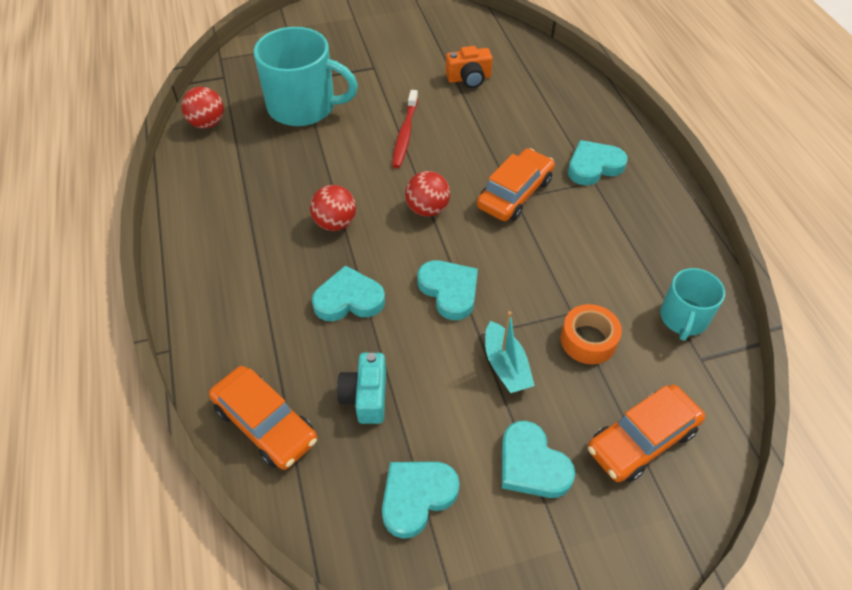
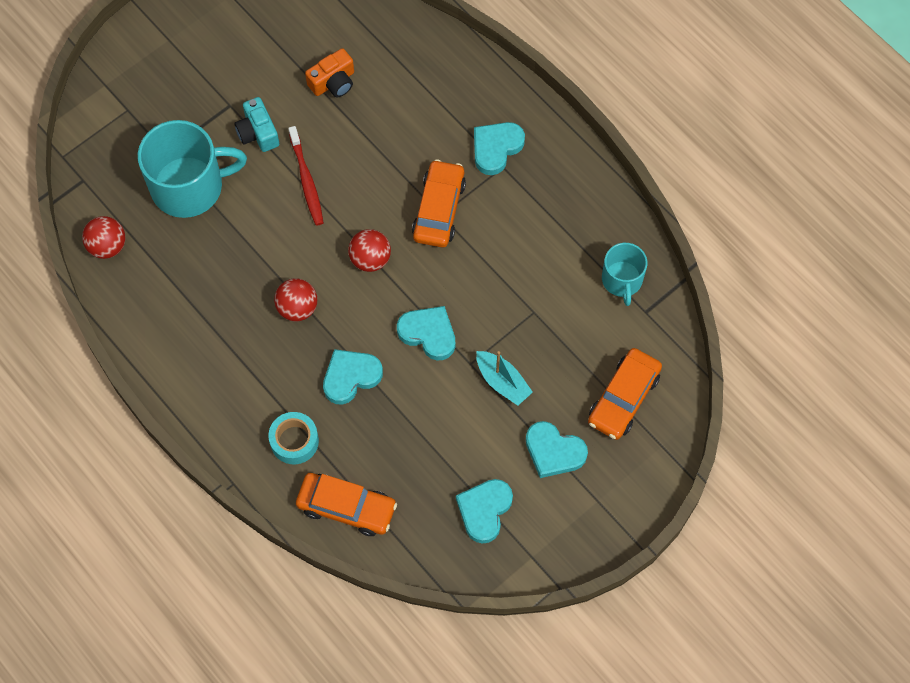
camera: 25 degrees left, 15 degrees up
(256, 335) = (294, 441): none -> turquoise tape
(366, 396) = (409, 453): turquoise camera -> turquoise camera (258, 133)
(588, 340) = (556, 332): orange tape -> none

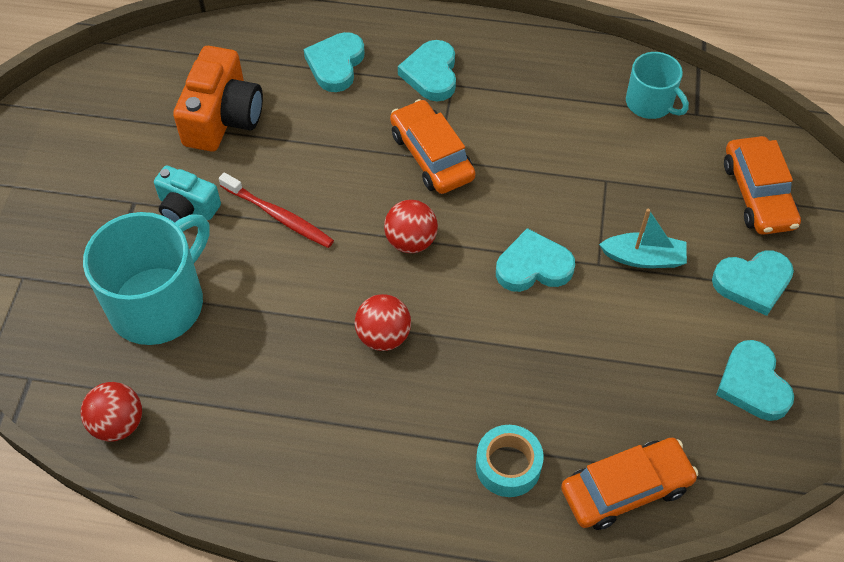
camera: 40 degrees left, 10 degrees down
(333, 82) = (223, 117): orange camera -> orange camera, size x1.62
(350, 377) = (501, 360): turquoise heart -> turquoise heart (336, 65)

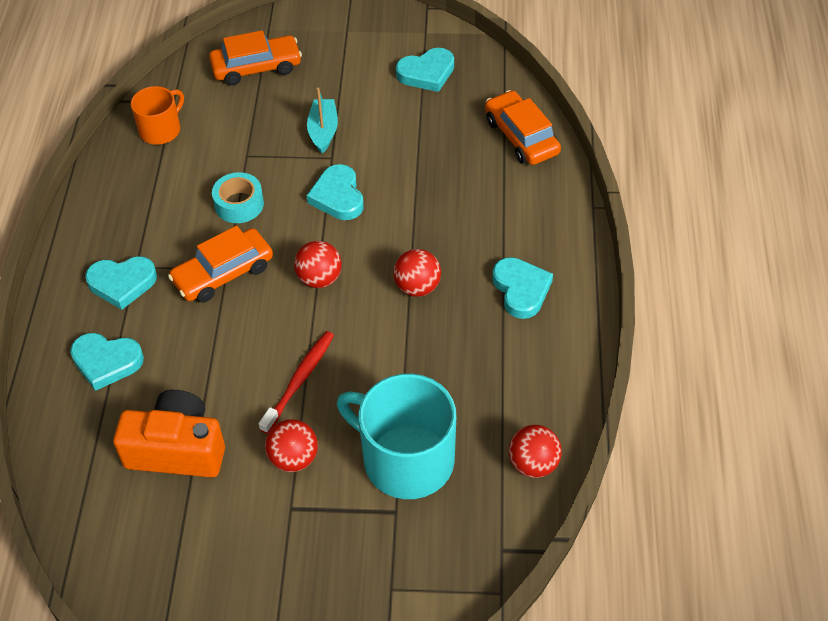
camera: 95 degrees left, 5 degrees down
(187, 207) = (294, 458): turquoise camera -> red ball
(508, 466) = (517, 200): turquoise tape -> turquoise tape (239, 204)
(650, 103) = (161, 130): turquoise mug -> orange mug
(752, 283) = (340, 72): turquoise heart -> turquoise heart (521, 290)

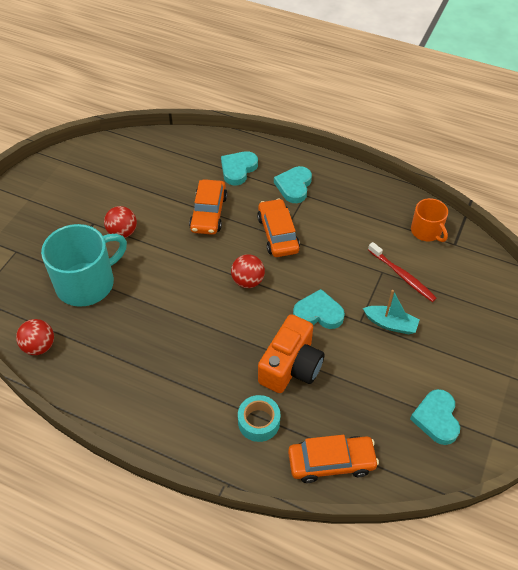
camera: 110 degrees right, 0 degrees up
(177, 449) = (161, 186): orange camera -> orange camera (291, 366)
(239, 204) = (335, 256): turquoise tape -> turquoise tape (259, 422)
(256, 67) = (479, 302): orange car -> orange car (208, 213)
(299, 380) = (174, 249): red toothbrush -> red toothbrush (402, 276)
(417, 287) = (212, 333): red ball -> none
(521, 290) = (175, 396): turquoise heart -> none

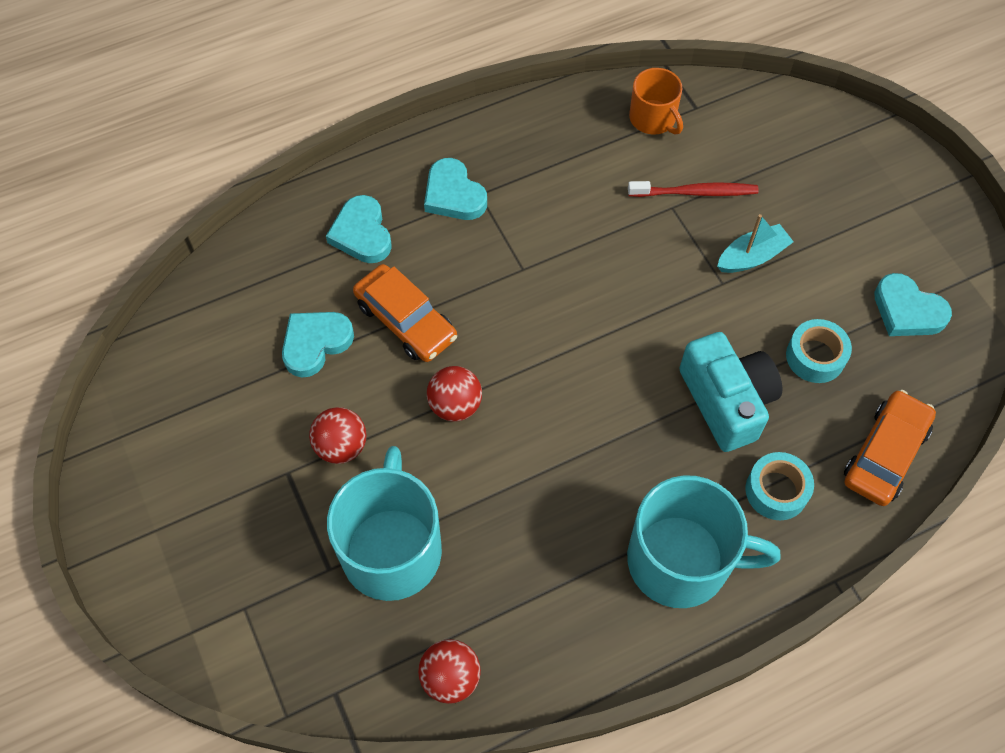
camera: 50 degrees left, 10 degrees up
(179, 403) = (681, 560): none -> turquoise mug
(248, 281) = (560, 356): red ball -> red ball (455, 405)
(278, 234) = (515, 269): orange car -> none
(291, 366) = (726, 401): orange camera -> turquoise camera
(318, 313) = (675, 316): turquoise heart -> turquoise heart (315, 343)
(359, 391) = (815, 356): none -> turquoise tape
(426, 231) = (653, 118): orange mug -> orange mug turned 45 degrees clockwise

